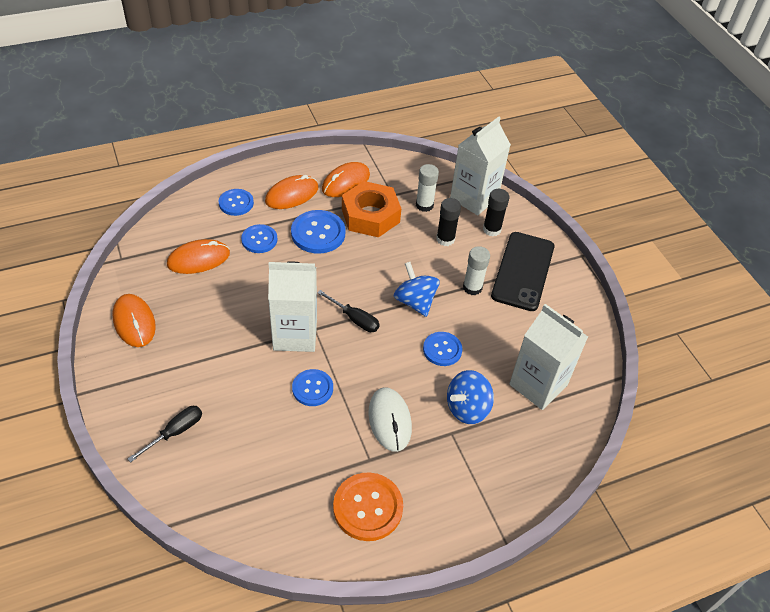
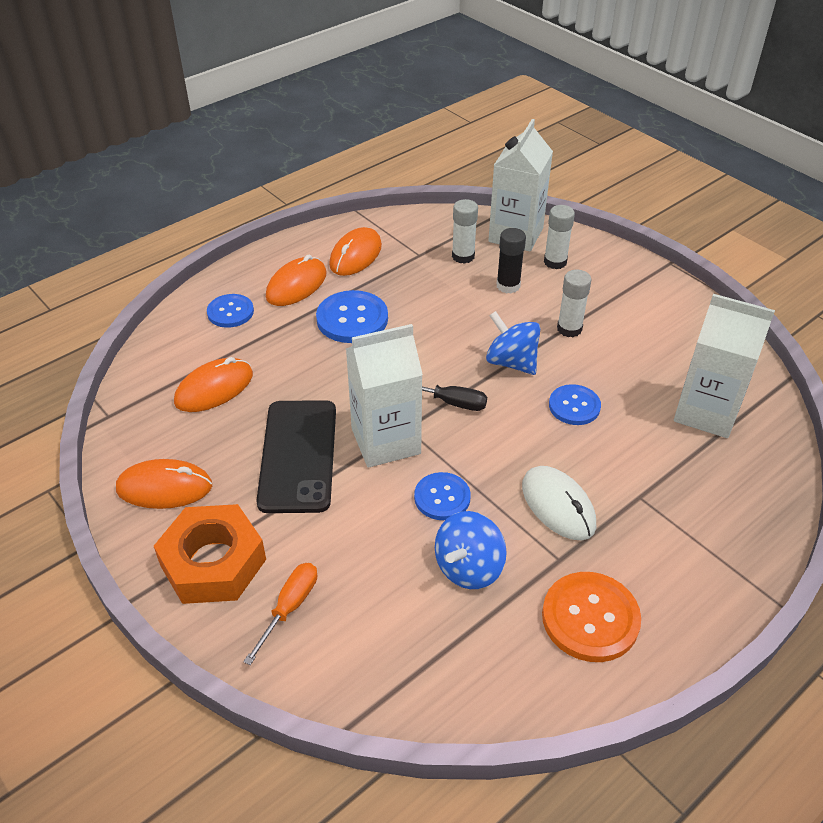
camera: 15 degrees left, 5 degrees down
(134, 322) = (164, 487): orange mouse -> orange mouse turned 45 degrees counterclockwise
(175, 432) = (290, 607): black screwdriver -> orange screwdriver
(259, 240) = (282, 345): blue button -> none
(370, 215) = (405, 283): orange nut -> orange nut (213, 562)
(467, 408) = (641, 463): blue spinning top -> blue spinning top (469, 568)
(491, 229) = (555, 262): black glue stick -> white glue stick
(523, 271) = (616, 296): black phone -> black phone (298, 455)

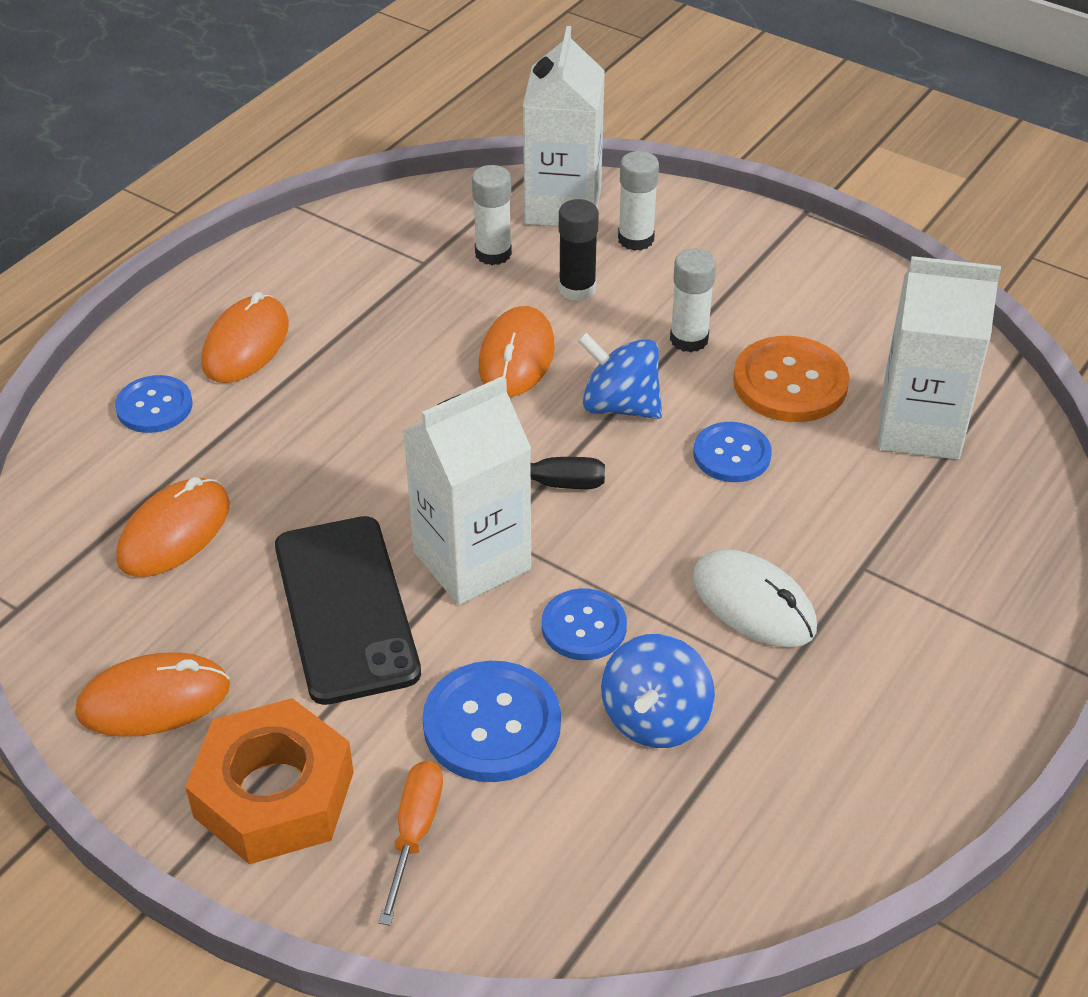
camera: 15 degrees left, 0 degrees up
(352, 319) = (354, 382): blue button -> blue button (492, 724)
(356, 255) = (324, 280): orange mouse -> orange mouse (516, 356)
(590, 618) = (846, 750): orange button -> orange button (790, 382)

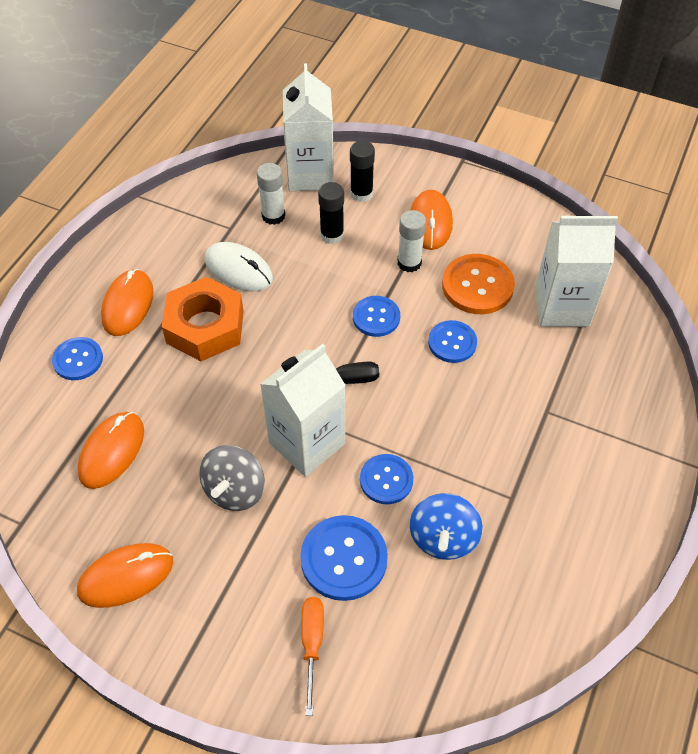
camera: 10 degrees left, 10 degrees up
(274, 794) = (218, 632): orange nut -> orange nut (205, 326)
(346, 609) = (235, 490): black phone -> grey spinning top
(516, 356) = (304, 290): orange mouse -> orange mouse (430, 222)
(620, 406) = (376, 317): blue spinning top -> blue button
(636, 239) = (361, 194): white glue stick -> black glue stick
(753, 603) = (486, 447): white mouse -> white mouse (238, 269)

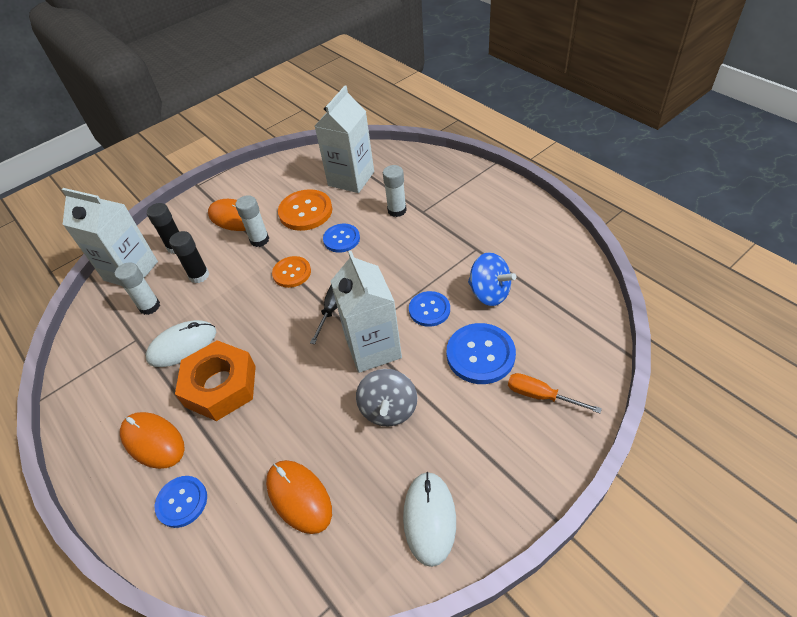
camera: 60 degrees left, 5 degrees down
(126, 576) = (429, 518): orange mouse -> white mouse
(235, 490) = (388, 409): grey spinning top -> grey spinning top turned 45 degrees clockwise
(376, 317) = (292, 273): blue button -> orange button
(532, 381) = (397, 210): none -> white glue stick

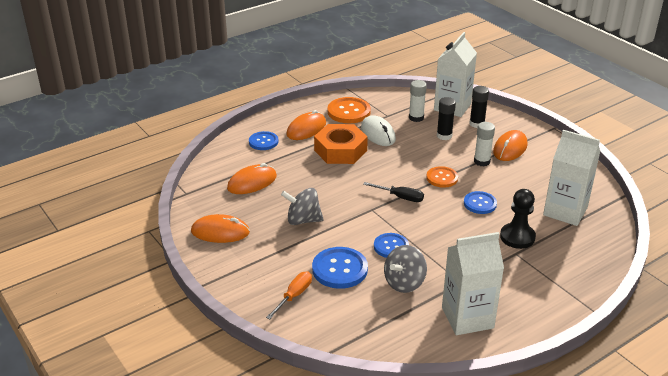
camera: 90 degrees right, 15 degrees down
(305, 211) = (517, 184): orange button -> orange button (349, 112)
(373, 348) = (358, 215): white carton -> white carton (467, 318)
(397, 210) = (517, 237): white glue stick -> black pawn
(429, 518) = (220, 232): white mouse -> orange mouse
(489, 293) = (404, 283): blue spinning top -> grey spinning top

